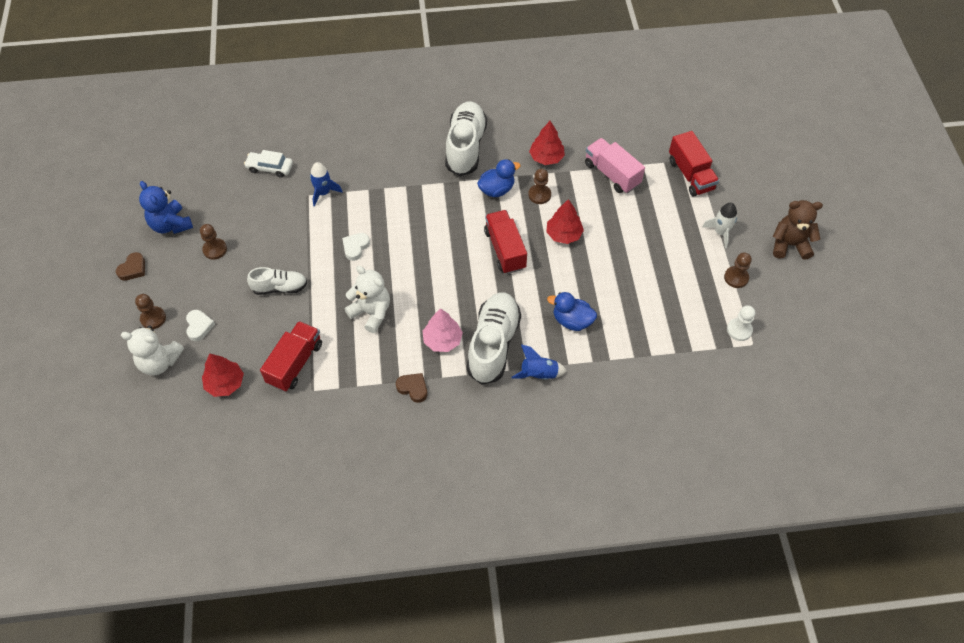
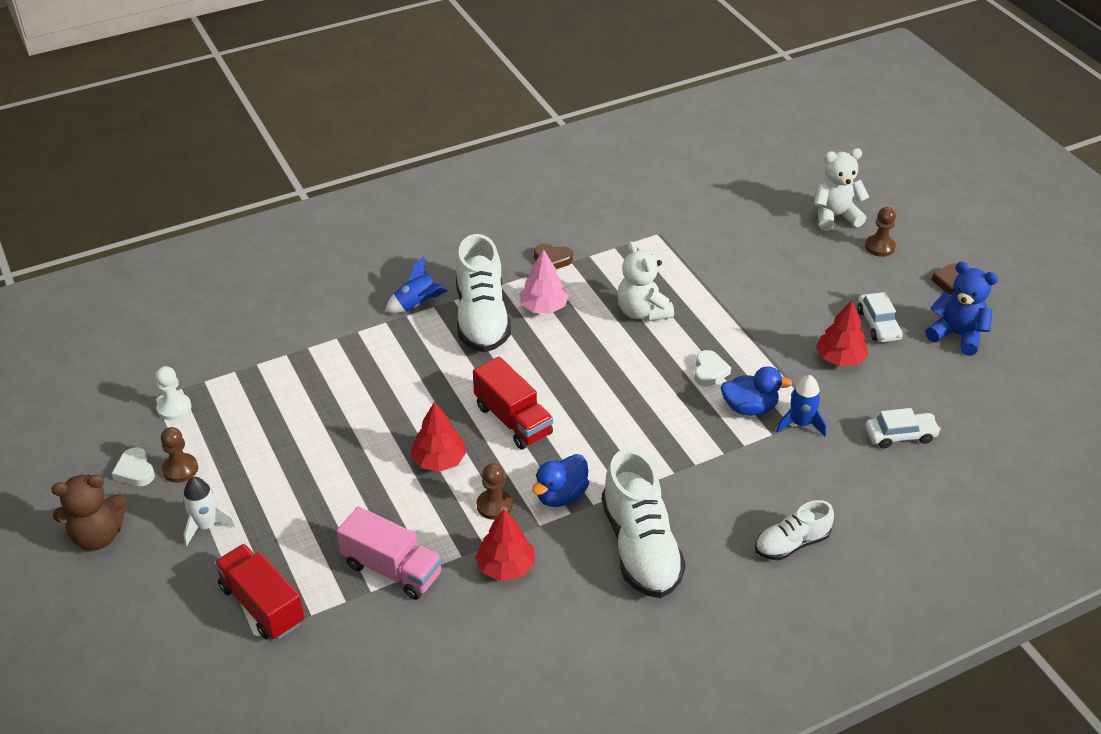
camera: 160 degrees right, 15 degrees down
(199, 326) = (824, 252): white heart -> white heart (135, 471)
(215, 249) = (878, 324): brown pawn -> white car
(225, 383) = (752, 217): red tree -> red tree (840, 358)
(280, 287) = (767, 308): white shoe -> white shoe (791, 544)
(295, 363) = (694, 249): red truck -> none
(371, 313) = (642, 311): white teddy bear -> white teddy bear turned 45 degrees clockwise
(572, 321) = (394, 364): blue duck -> blue duck (749, 408)

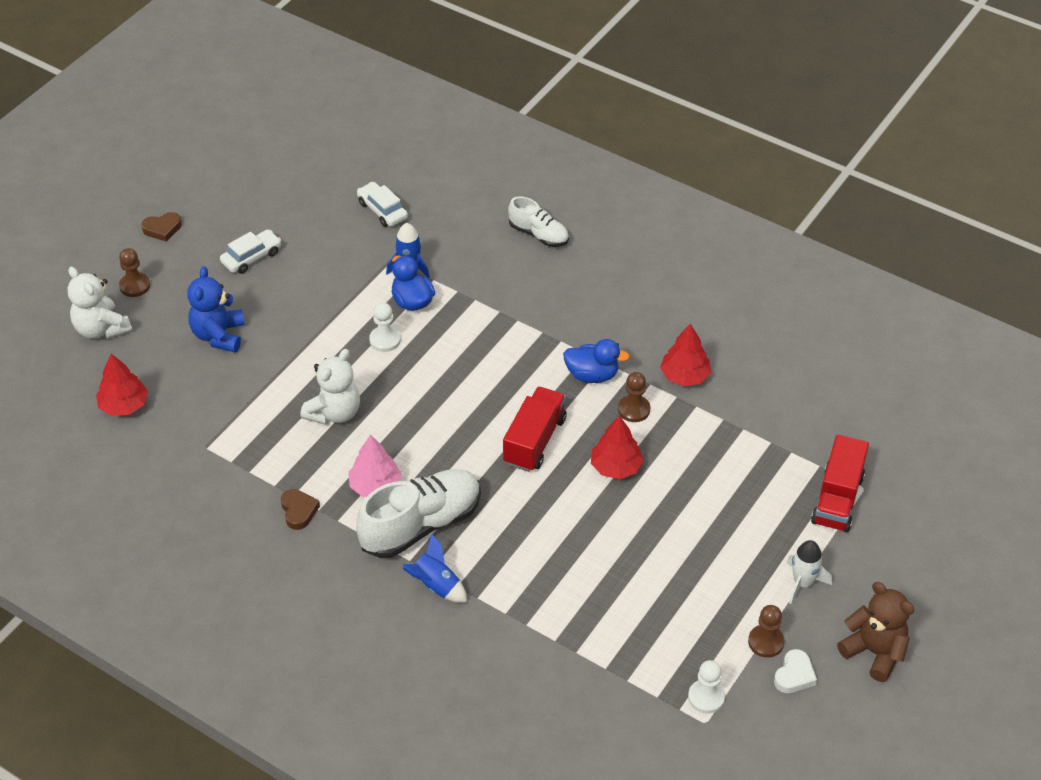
camera: 120 degrees left, 5 degrees up
(392, 569) = (741, 440): pink truck -> none
(640, 547) = (606, 310): white shoe -> none
(709, 371) = (385, 340): white heart -> white pawn
(840, 358) = (313, 267): red tree -> red tree (124, 405)
(957, 335) = (236, 209): blue teddy bear -> blue teddy bear (219, 335)

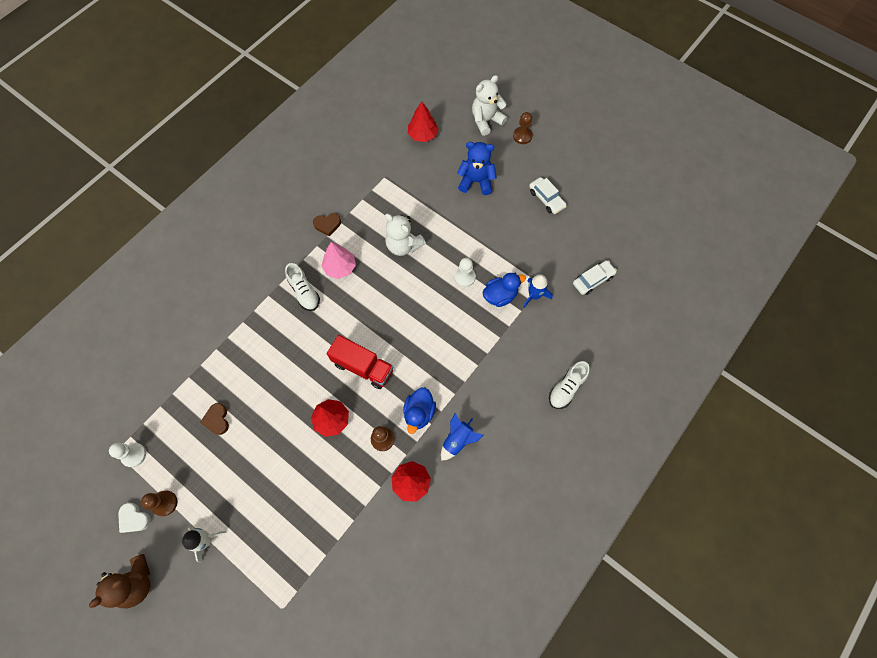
camera: 95 degrees right, 20 degrees up
(162, 229) = (574, 149): brown heart -> brown heart (217, 420)
(421, 525) = (304, 292): white shoe -> white shoe, size x0.57
(436, 585) = (256, 298): blue rocket -> blue rocket (458, 440)
(837, 499) = (275, 583): red truck -> none

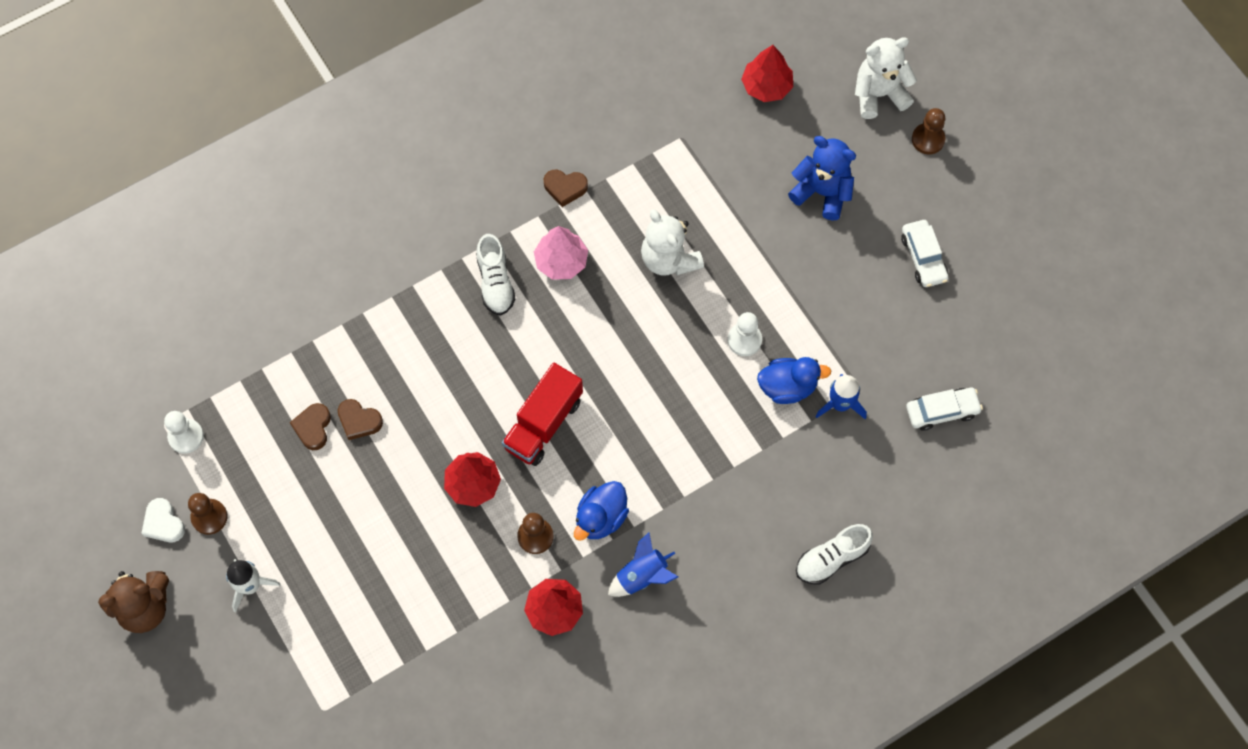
camera: 20 degrees right, 0 degrees up
(246, 405) = (359, 421): none -> brown heart
(363, 367) = (543, 424): red truck -> red truck turned 75 degrees clockwise

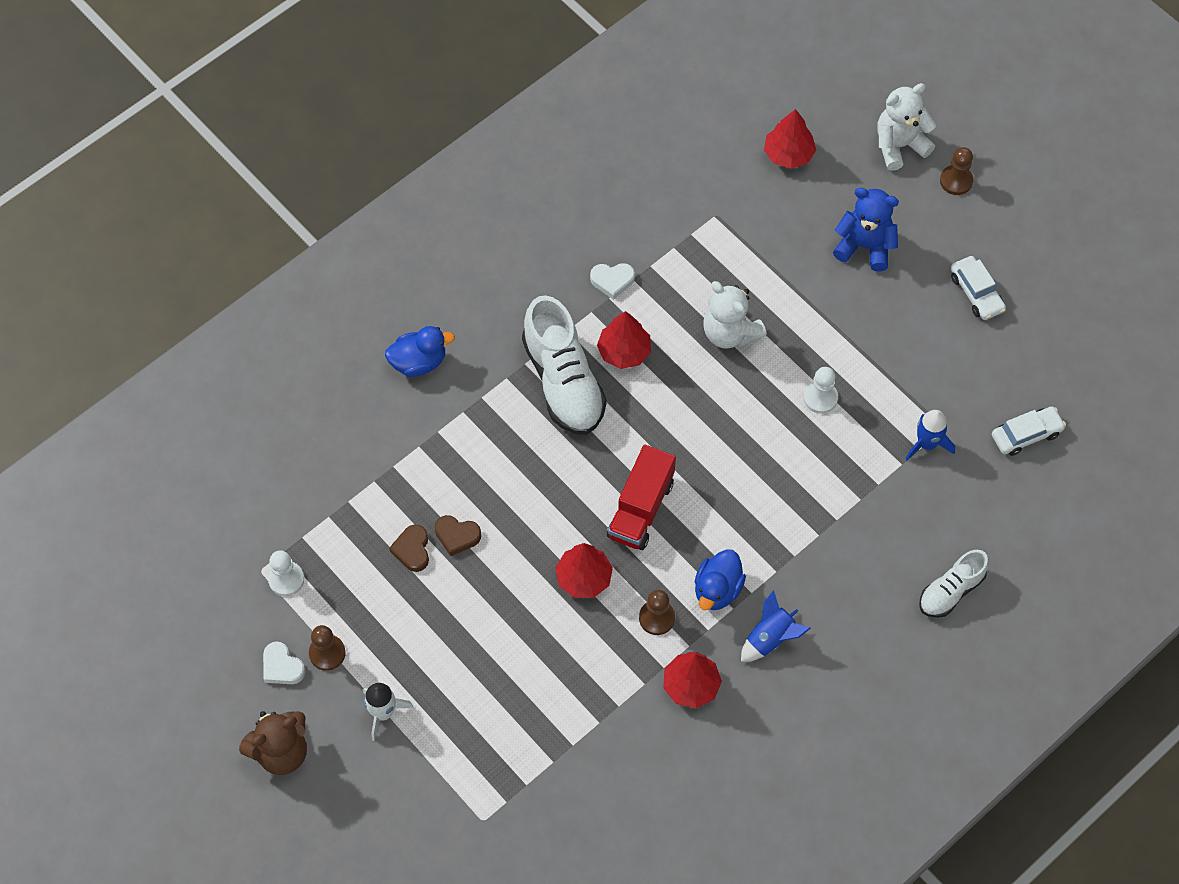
camera: 10 degrees left, 5 degrees down
(495, 282) = (563, 382): white shoe -> white shoe, size x1.75
(561, 261) = (624, 351): pink tree -> red tree
(565, 188) = (612, 281): brown heart -> white heart
(787, 387) = (872, 436): blue duck -> blue duck (419, 362)

